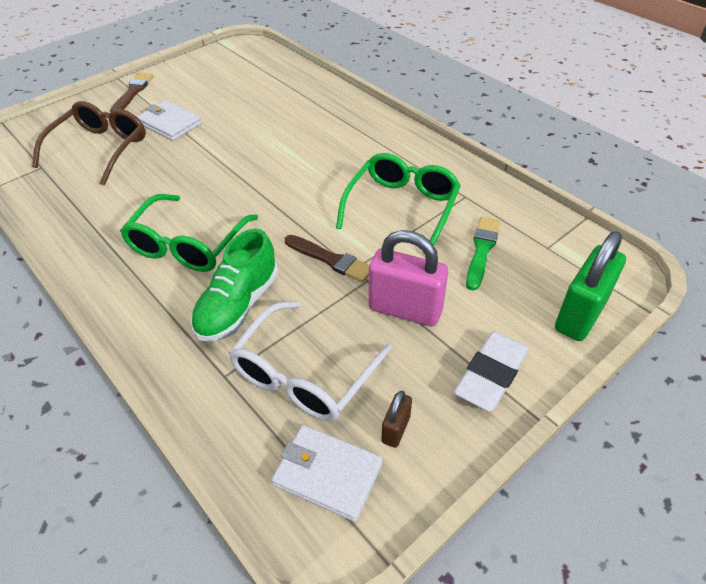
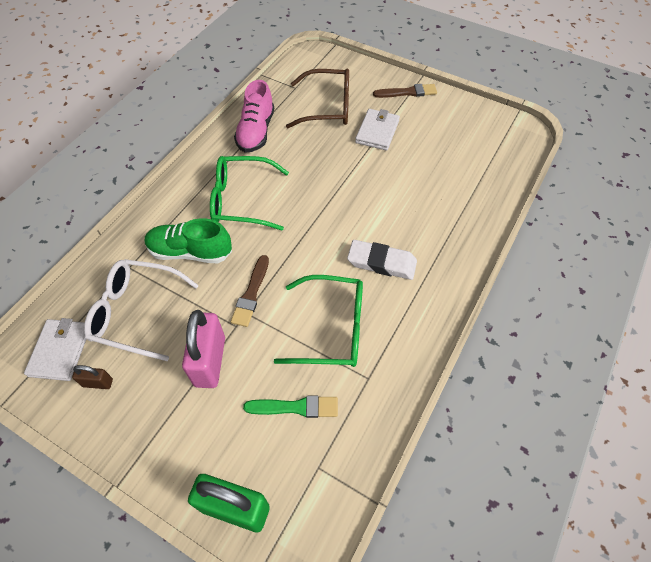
camera: 70 degrees right, 10 degrees up
(84, 213) = (256, 132): none -> pink shoe
(491, 374) = (155, 440): white eraser -> white eraser (381, 262)

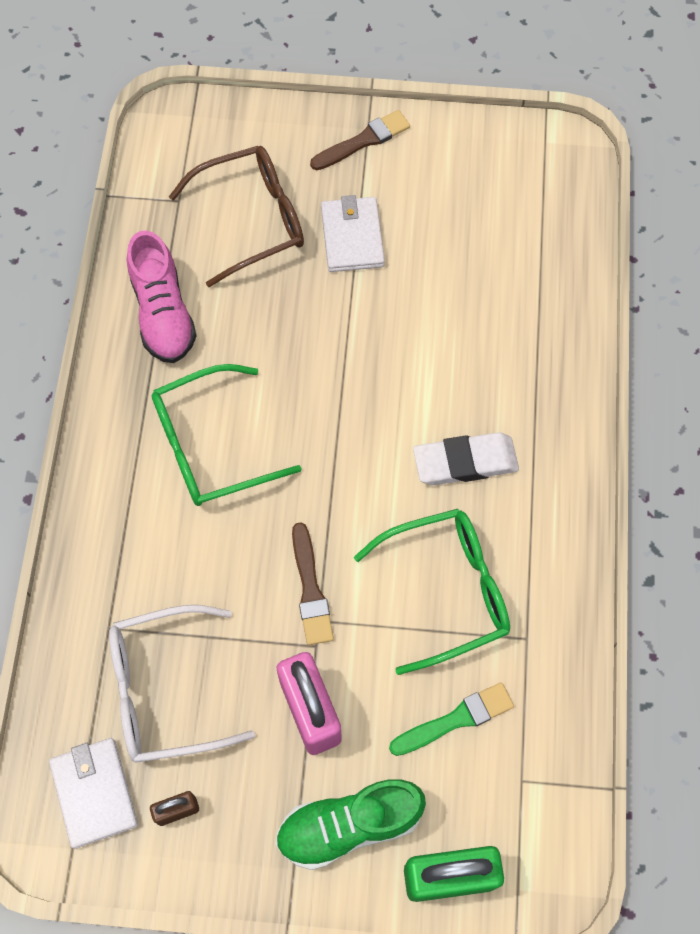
camera: 25 degrees left, 10 degrees up
(190, 252) = (185, 564): green shoe -> green shoe (349, 825)

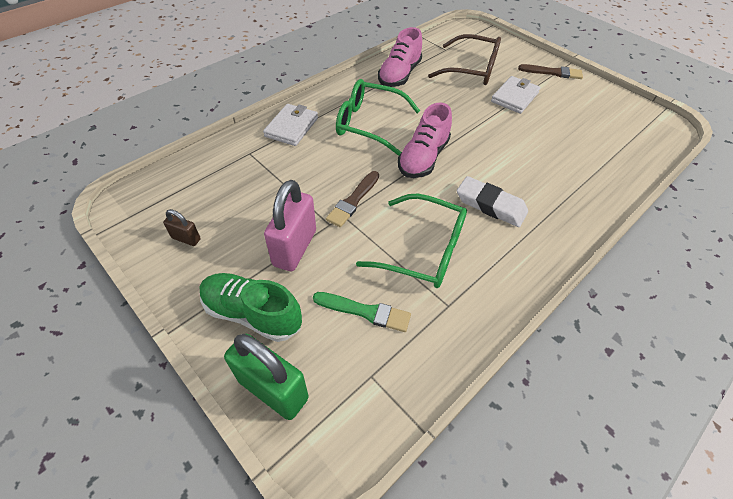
camera: 40 degrees right, 15 degrees down
(94, 793) = (164, 204): white wallet -> white wallet (291, 127)
(167, 690) = (243, 190): white glasses -> none
(330, 450) = (423, 158): none -> pink shoe

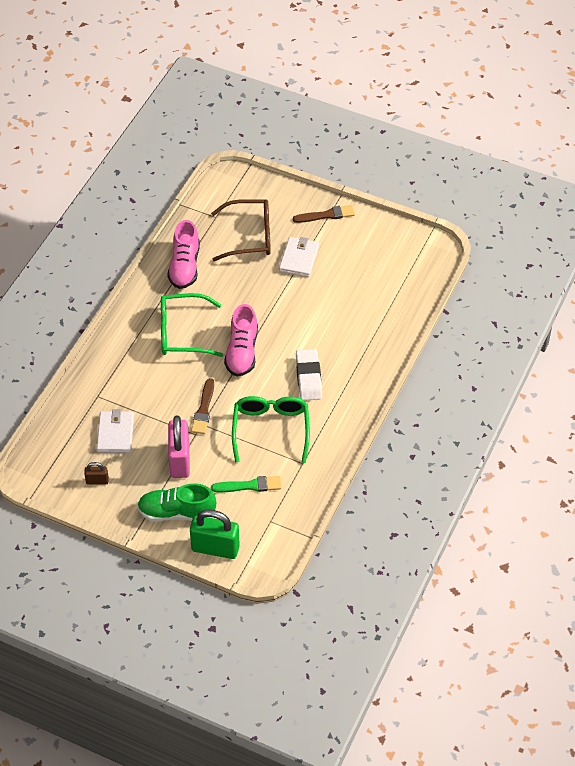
camera: 20 degrees left, 0 degrees up
(291, 127) = (117, 359): white wallet -> white wallet (115, 434)
(422, 250) = (271, 430): green glasses -> green glasses turned 90 degrees counterclockwise
(490, 205) = (308, 377): white eraser -> white eraser turned 75 degrees clockwise

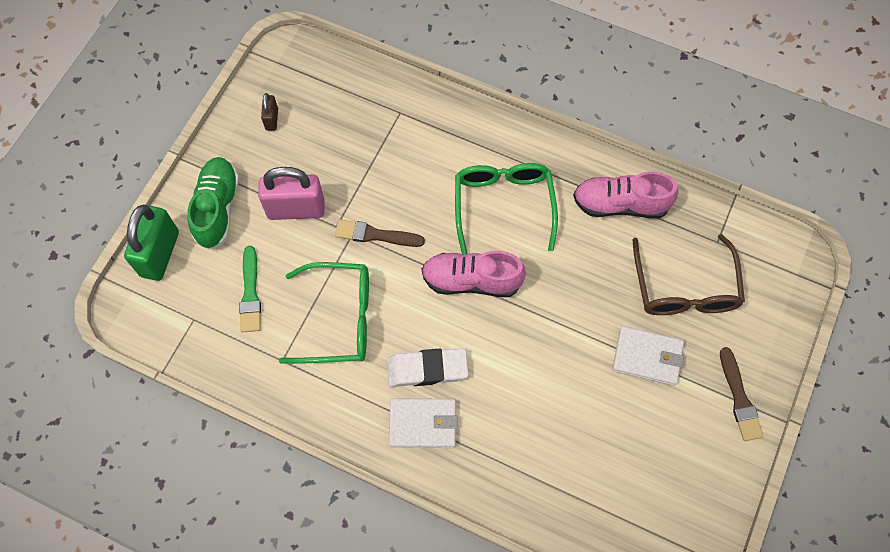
camera: 90 degrees right, 15 degrees up
(115, 434) = (341, 135): white wallet -> white wallet (423, 424)

